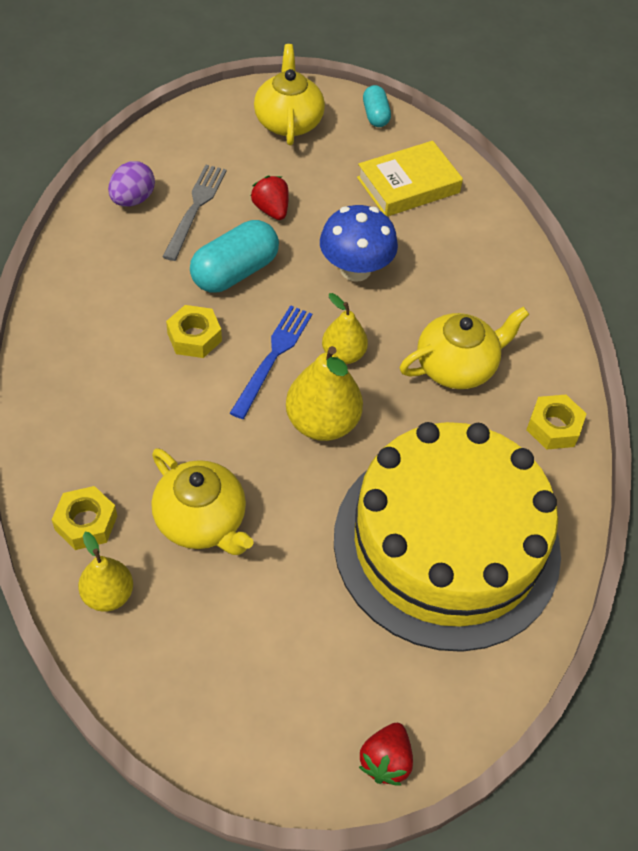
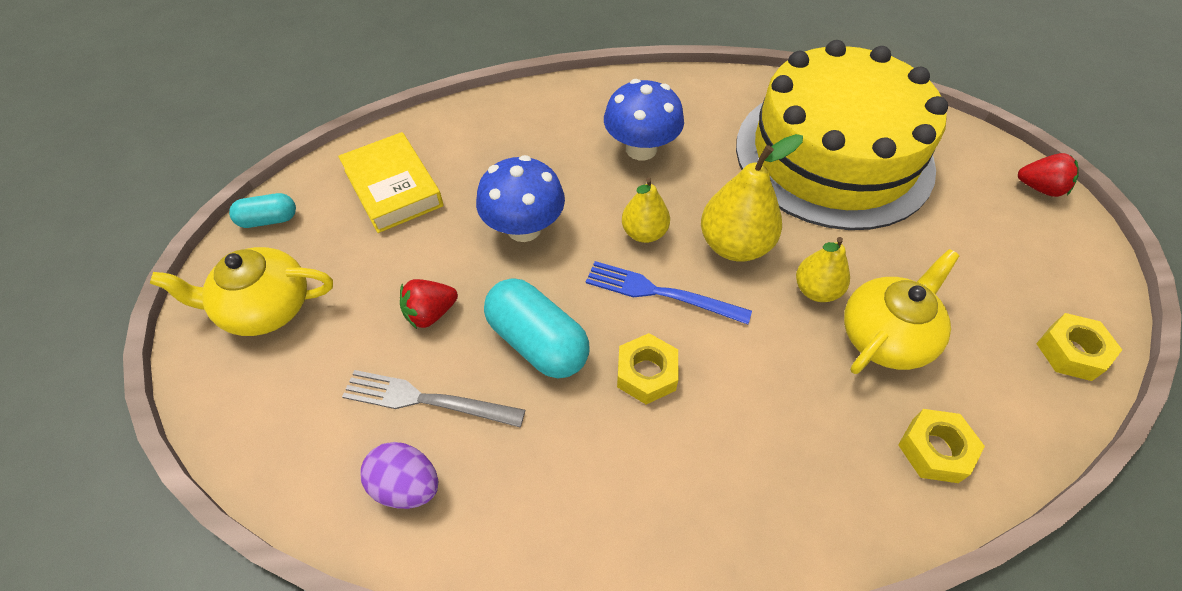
camera: 90 degrees left, 0 degrees up
(108, 595) = (1006, 411): yellow pear -> yellow pear (816, 290)
(457, 366) = (641, 149): yellow teapot -> blue mushroom
(554, 427) = (693, 91): yellow nut -> yellow nut (1071, 352)

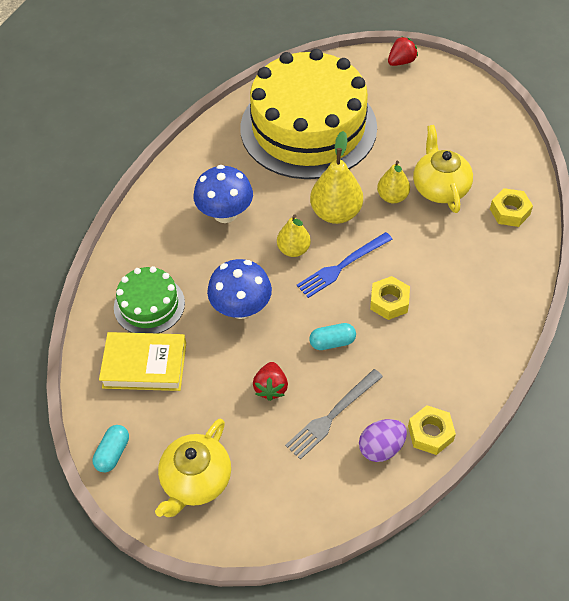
camera: 55 degrees left, 0 degrees up
(472, 152) = (149, 305): none -> green cake
(537, 342) = (332, 342): turquoise capsule -> turquoise capsule, size x0.57
(1071, 352) = (497, 125): yellow nut -> yellow nut (430, 433)

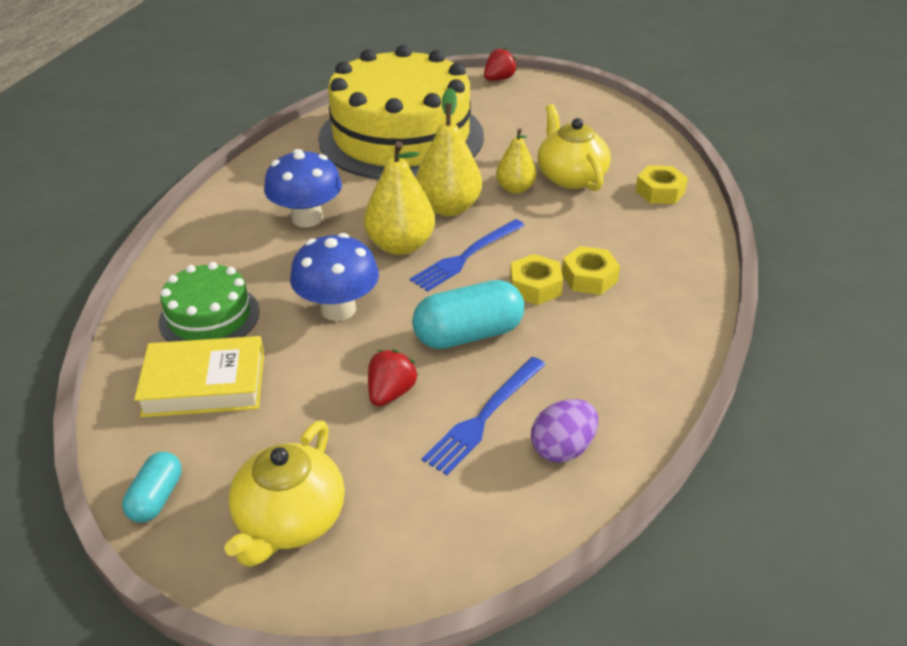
camera: 10 degrees left, 15 degrees down
(271, 388) = (391, 393): red strawberry -> red strawberry turned 150 degrees counterclockwise
(293, 249) = (400, 245): yellow pear -> yellow pear, size x1.59
(332, 342) = (468, 335): turquoise capsule -> turquoise capsule, size x1.76
(332, 415) = (484, 417): grey fork -> blue fork
(430, 433) = (627, 424): yellow nut -> yellow nut (589, 277)

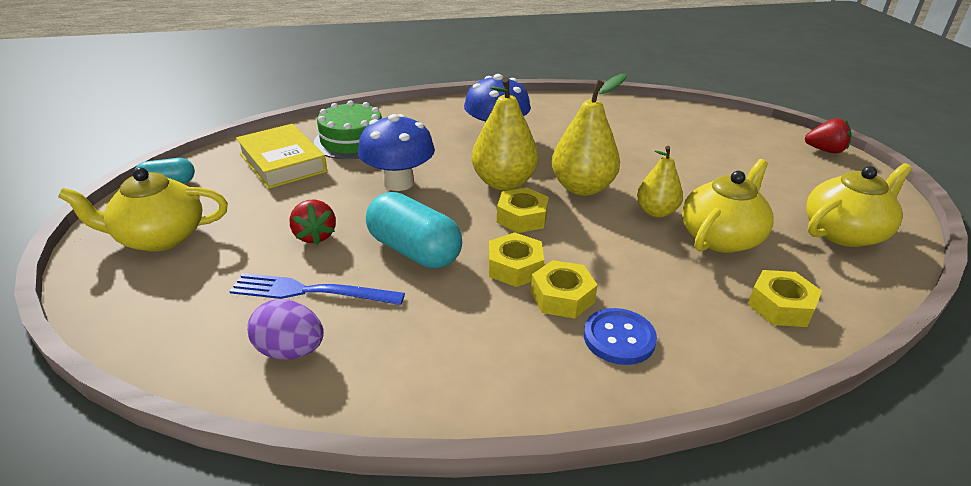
camera: 60 degrees right, 5 degrees down
(391, 393) = (315, 236): red strawberry -> red strawberry turned 75 degrees clockwise
(401, 137) = (655, 136): yellow cake -> none
(466, 256) = (522, 217): blue fork -> yellow nut
(602, 128) = (844, 232): none -> yellow teapot
(650, 271) = (619, 338): none -> blue button

